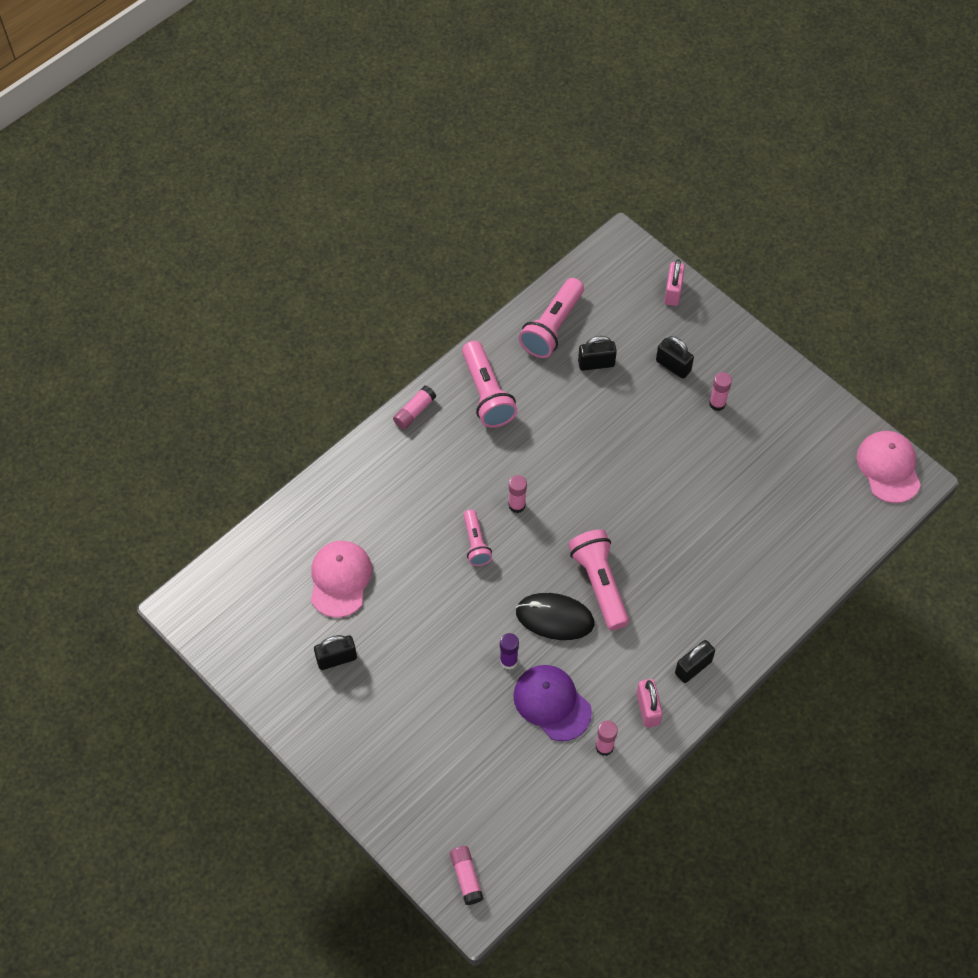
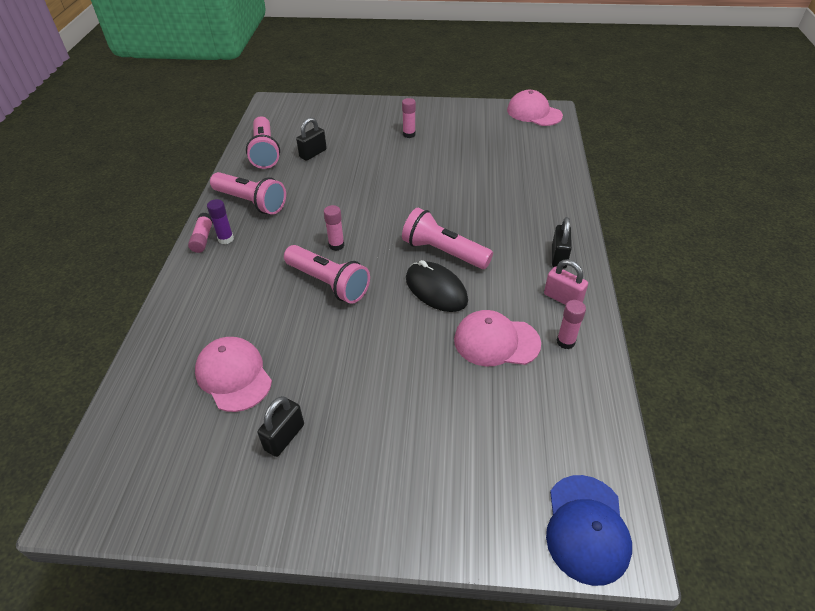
camera: 40 degrees left, 15 degrees down
(466, 877) = (586, 528): pink glue stick -> blue cap
(476, 543) = (328, 283): pink flashlight -> pink flashlight, size x1.68
(508, 661) = (433, 337): purple glue stick -> purple glue stick (226, 239)
(552, 703) = (496, 341): purple cap -> pink cap
(555, 618) = (436, 289): black mouse -> black mouse turned 75 degrees clockwise
(673, 292) = (326, 106): pink padlock -> none
(673, 366) = (363, 132): black padlock -> none

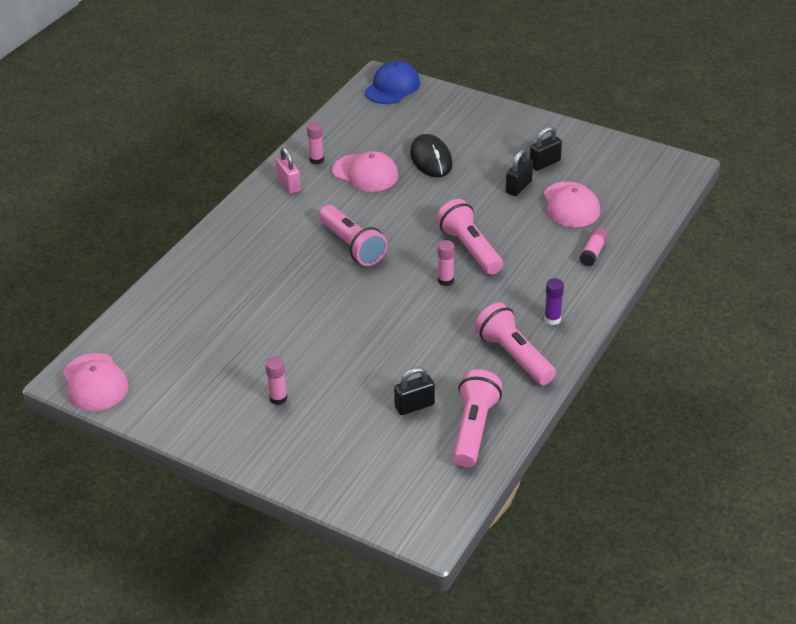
camera: 155 degrees left, 5 degrees down
(203, 238) = (576, 327): pink glue stick -> pink glue stick (593, 252)
(436, 289) = (382, 218): black mouse -> black mouse (431, 159)
(558, 257) = (258, 213): black padlock -> black padlock (518, 187)

